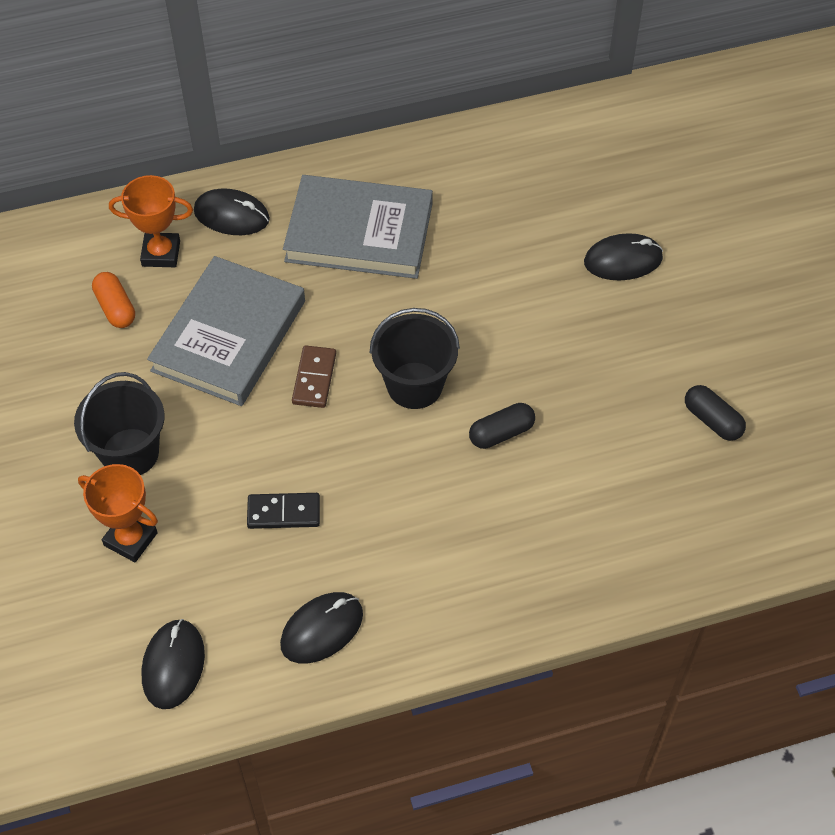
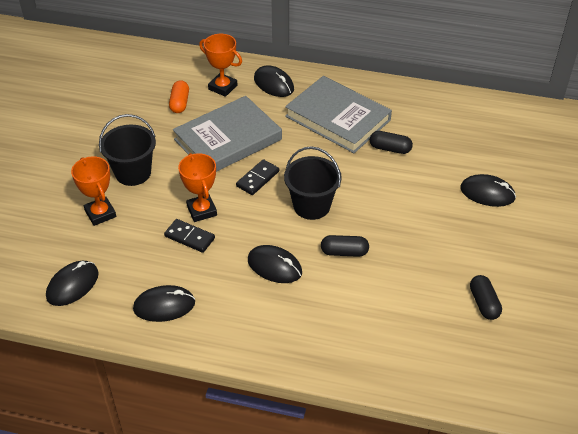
camera: 30 degrees right, 10 degrees down
(271, 464) = (201, 210): none -> orange trophy
(314, 378) = (257, 179): brown domino -> black domino
(426, 498) = (274, 266): none -> black mouse
(460, 249) = (390, 148): none -> black capsule

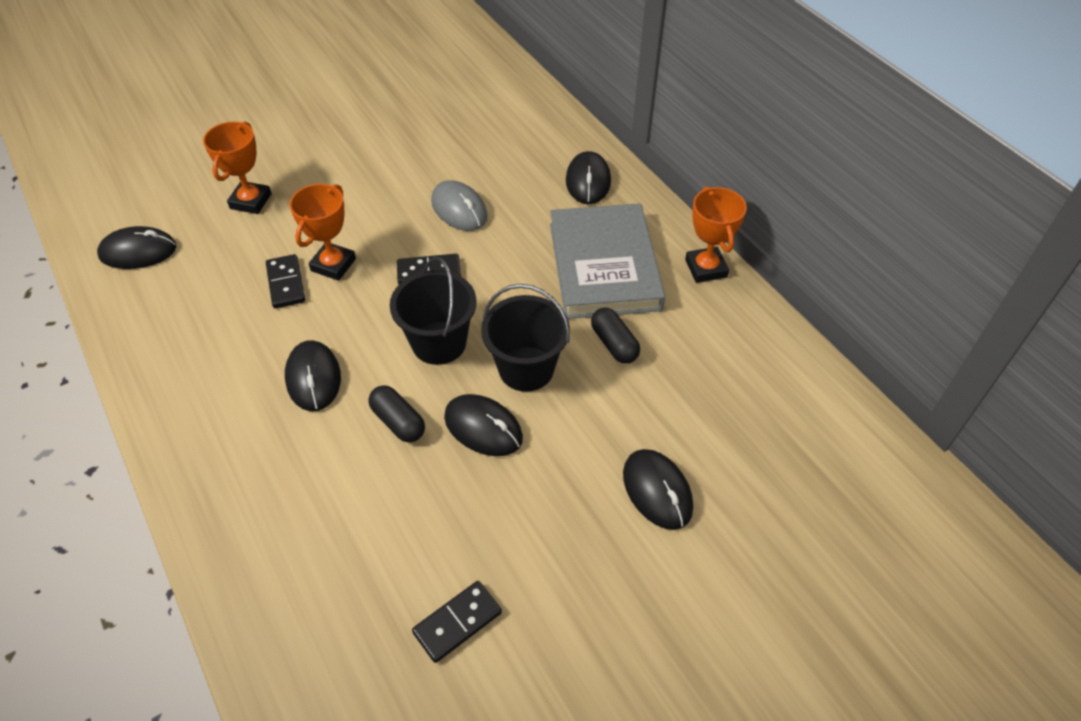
camera: 45 degrees right, 5 degrees up
(133, 173) = (330, 181): black bucket -> black bucket (526, 368)
(164, 305) = (172, 333): black mouse -> black mouse (483, 427)
(179, 103) = (467, 140): orange capsule -> none
(222, 87) = (531, 151): orange trophy -> orange trophy (706, 268)
(228, 139) = (459, 209): grey book -> grey mouse
(484, 303) = (457, 622): black capsule -> black domino

